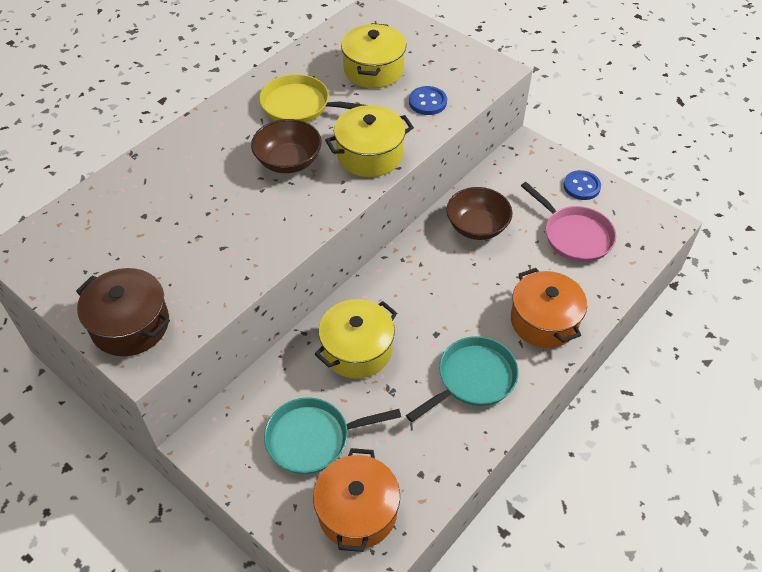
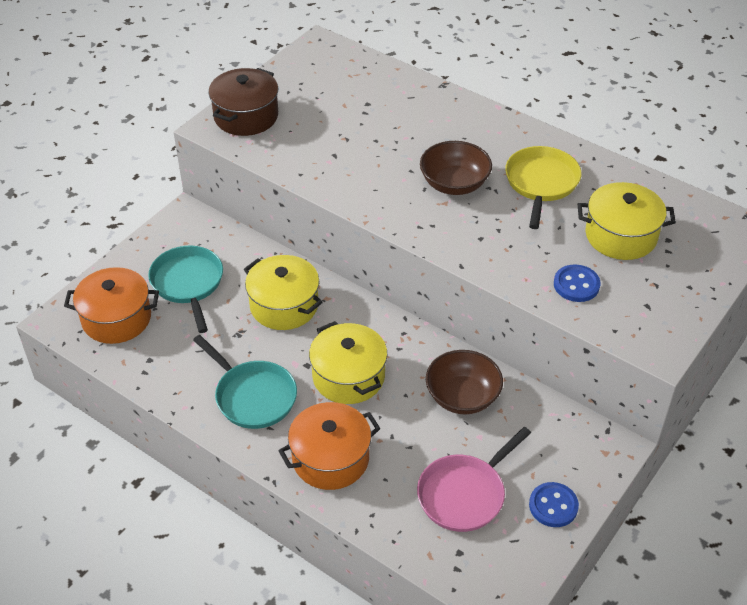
camera: 85 degrees right, 5 degrees down
(370, 155) = (476, 242): yellow pot -> yellow pot (348, 376)

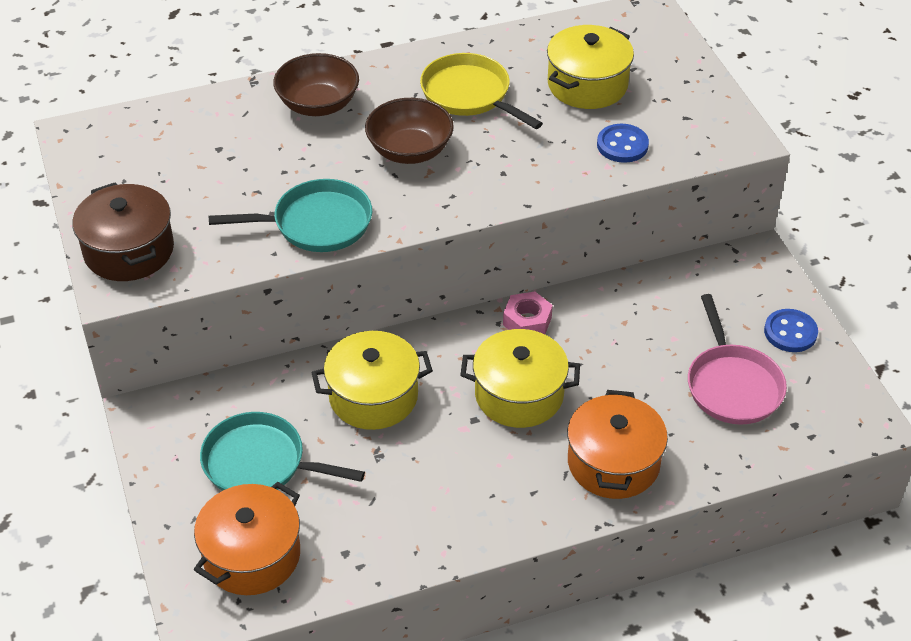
camera: 55 degrees left, 0 degrees up
(253, 396) = (478, 485): turquoise pan -> turquoise pan (316, 223)
(419, 347) = (527, 321): none -> pink nut
(462, 397) = (616, 324): brown bowl -> brown bowl (318, 104)

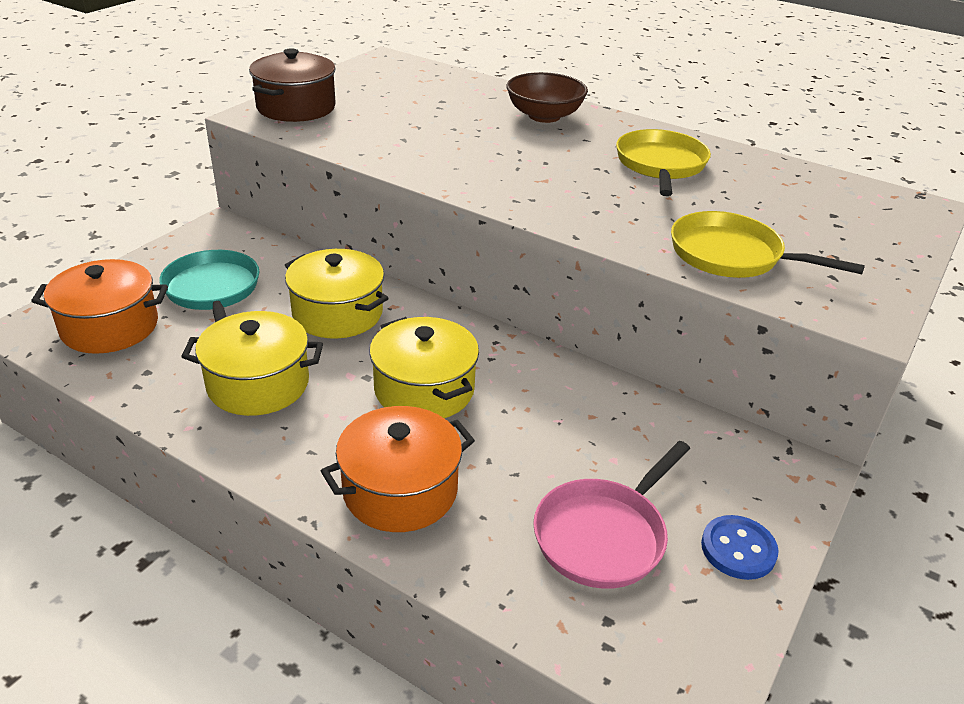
camera: 50 degrees right, 10 degrees down
(316, 223) = (415, 157): turquoise pan -> none
(410, 150) = (554, 164): brown bowl -> none
(527, 321) = (517, 356): pink nut -> none
(587, 85) = (773, 211): yellow pot -> yellow pot (258, 384)
(622, 145) = (732, 255): blue button -> yellow pan

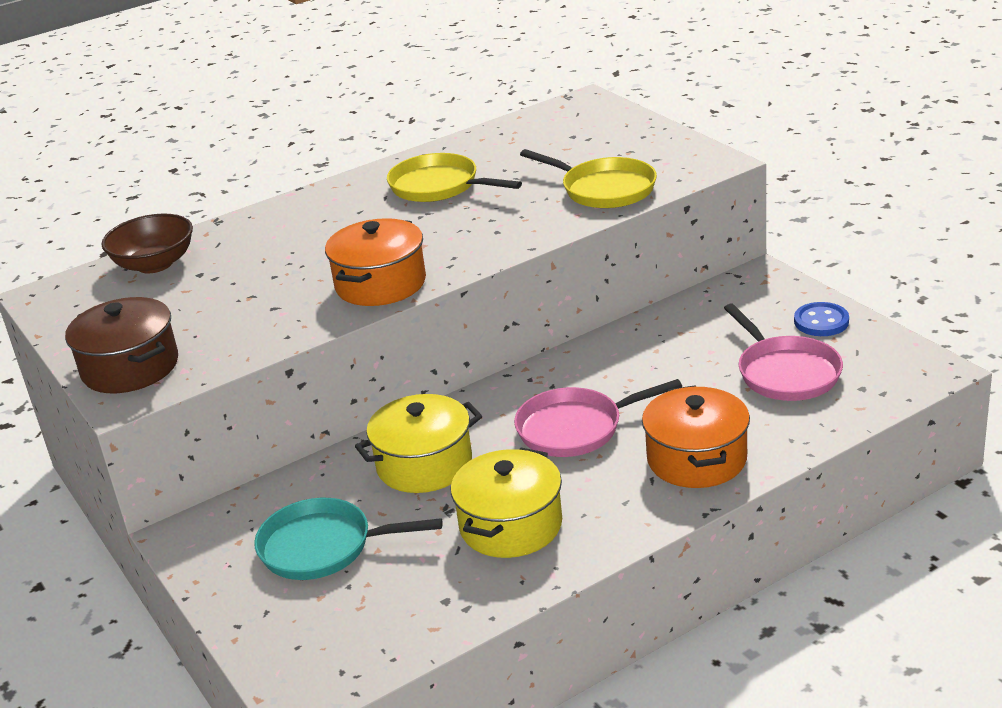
camera: 60 degrees left, 5 degrees down
(109, 327) = (342, 628): orange pot -> orange pot (380, 284)
(424, 390) = (575, 428): yellow pot -> pink pan
(544, 116) = (290, 223): brown bowl -> brown bowl (155, 264)
(732, 255) = (604, 189): yellow pan -> yellow pan turned 105 degrees counterclockwise

